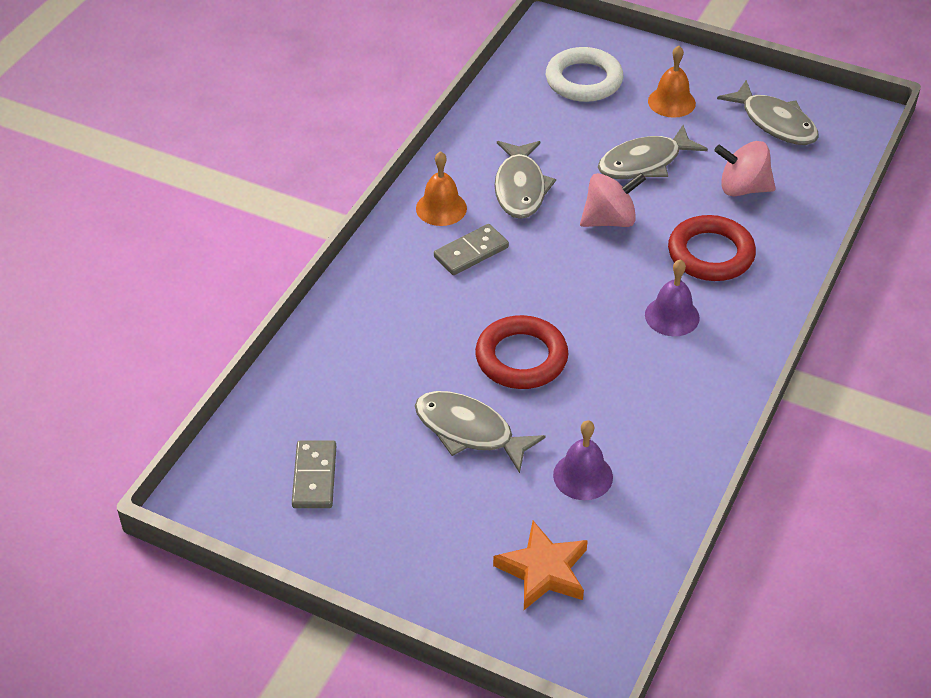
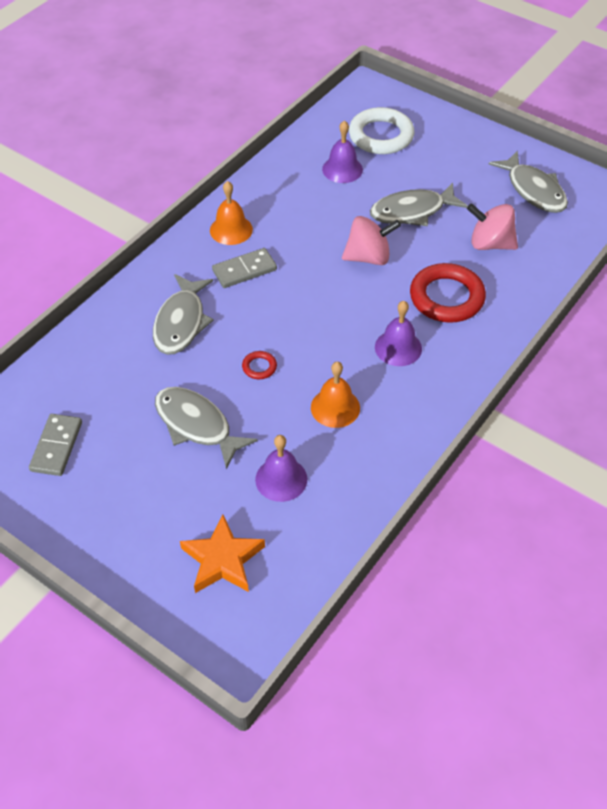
camera: 10 degrees right, 5 degrees up
(520, 188) = (301, 221): grey fish -> grey fish (181, 323)
(521, 358) = (259, 367): red ring -> red ring, size x0.44
(550, 124) = (342, 169): none -> purple bell
(671, 102) = (450, 162): orange bell -> orange bell (335, 407)

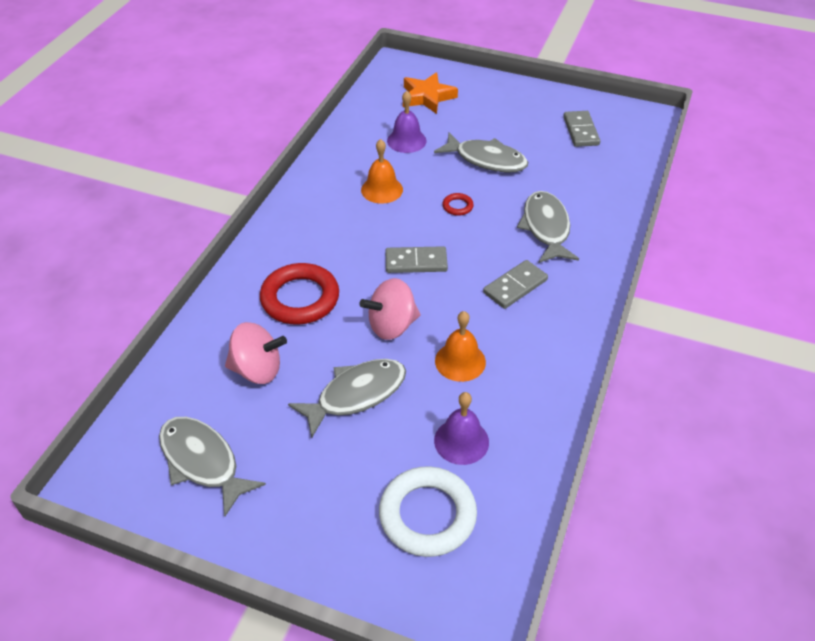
camera: 165 degrees right, 5 degrees down
(231, 229) = (554, 328): orange bell -> orange bell (460, 361)
(327, 312) = (416, 262): none -> grey domino
(398, 348) = (339, 243): purple bell -> none

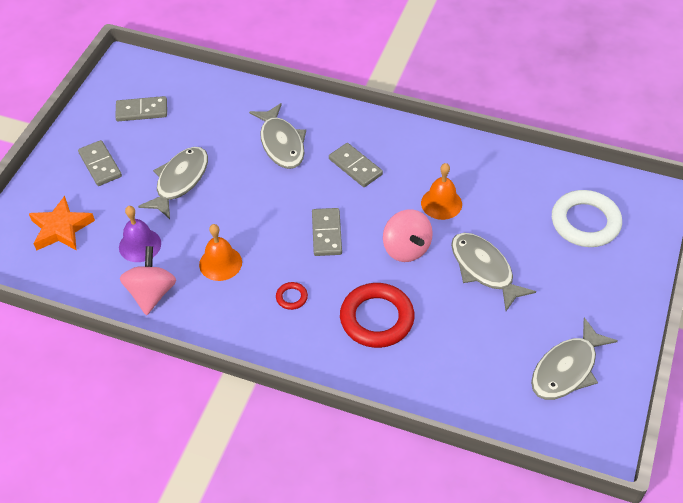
camera: 90 degrees left, 5 degrees up
(257, 370) = (465, 342): pink spinning top -> pink spinning top (151, 293)
(457, 206) = (249, 204): red ring -> red ring (291, 297)
(461, 441) = (519, 203): purple bell -> none
(505, 112) = (100, 165): none -> grey domino
(546, 228) = (281, 143): grey fish -> grey fish turned 105 degrees counterclockwise

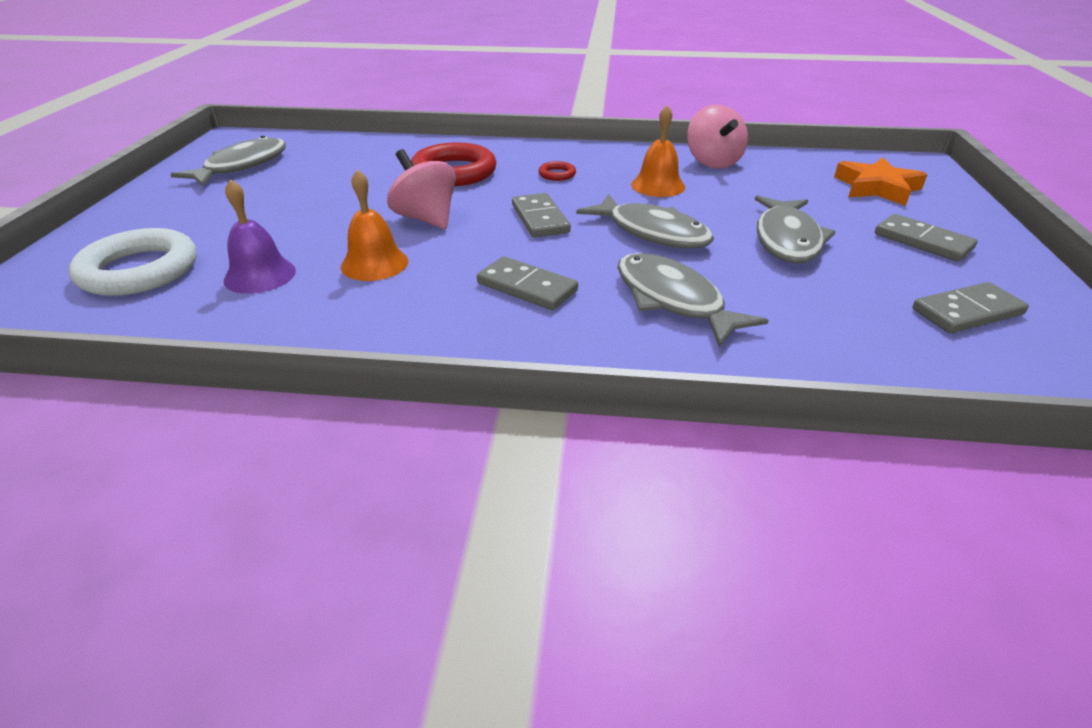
camera: 165 degrees right, 15 degrees down
(140, 245) = (767, 187): purple bell -> purple bell (260, 275)
(484, 269) = (319, 214): grey fish -> grey fish (652, 232)

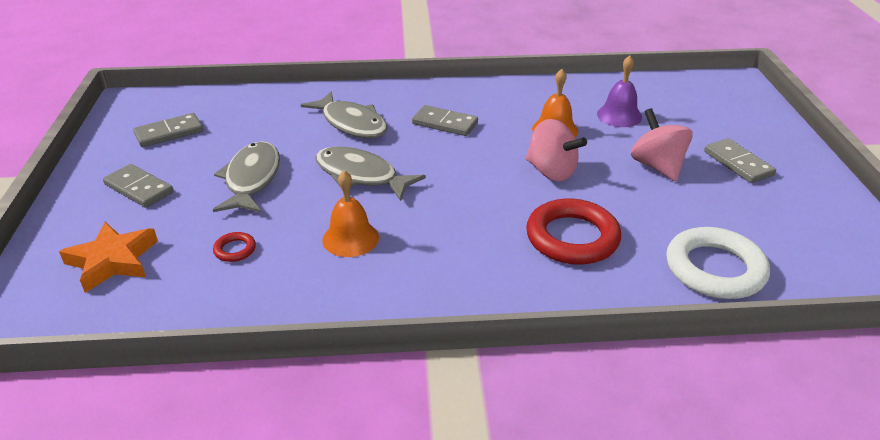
camera: 170 degrees right, 0 degrees up
(139, 270) = (699, 111): white ring -> white ring (715, 269)
(242, 166) = (801, 223): grey fish -> none
(540, 219) = (456, 181): grey domino -> grey domino (738, 163)
(557, 174) = (460, 246): red ring -> red ring (235, 250)
(713, 162) = (278, 292): pink spinning top -> pink spinning top (657, 166)

